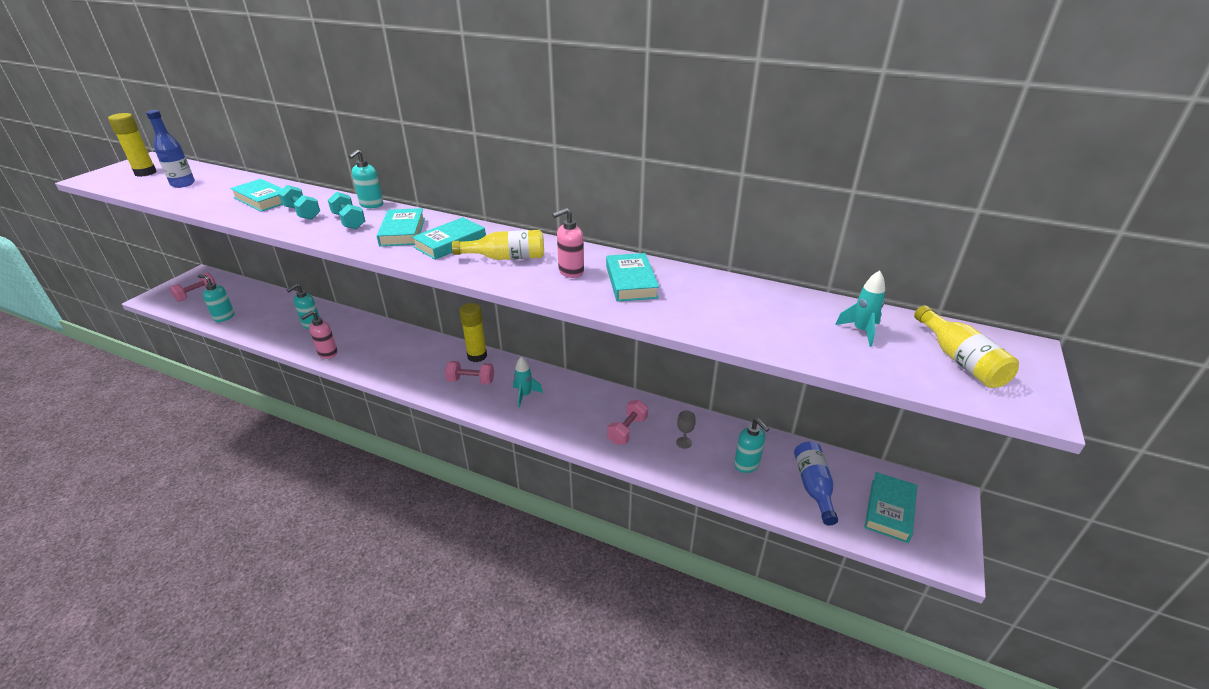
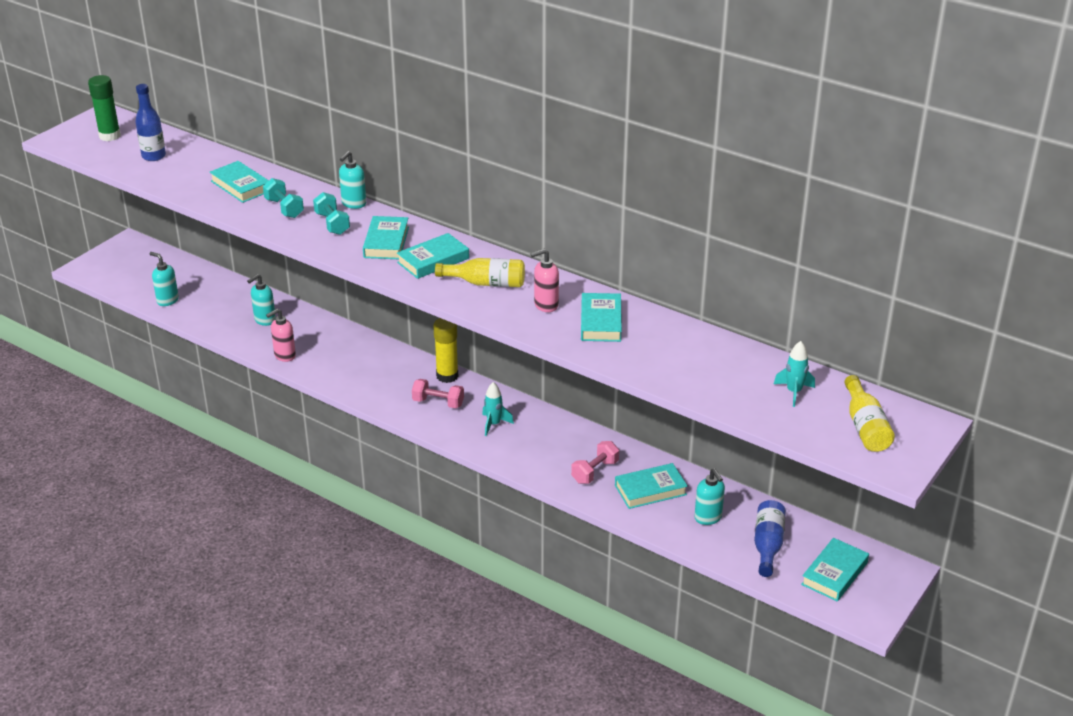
camera: 10 degrees right, 0 degrees up
(145, 173) = (110, 136): yellow glue stick -> green glue stick
(196, 294) = (132, 268): pink dumbbell -> none
(684, 442) = (650, 490): grey goblet -> turquoise book

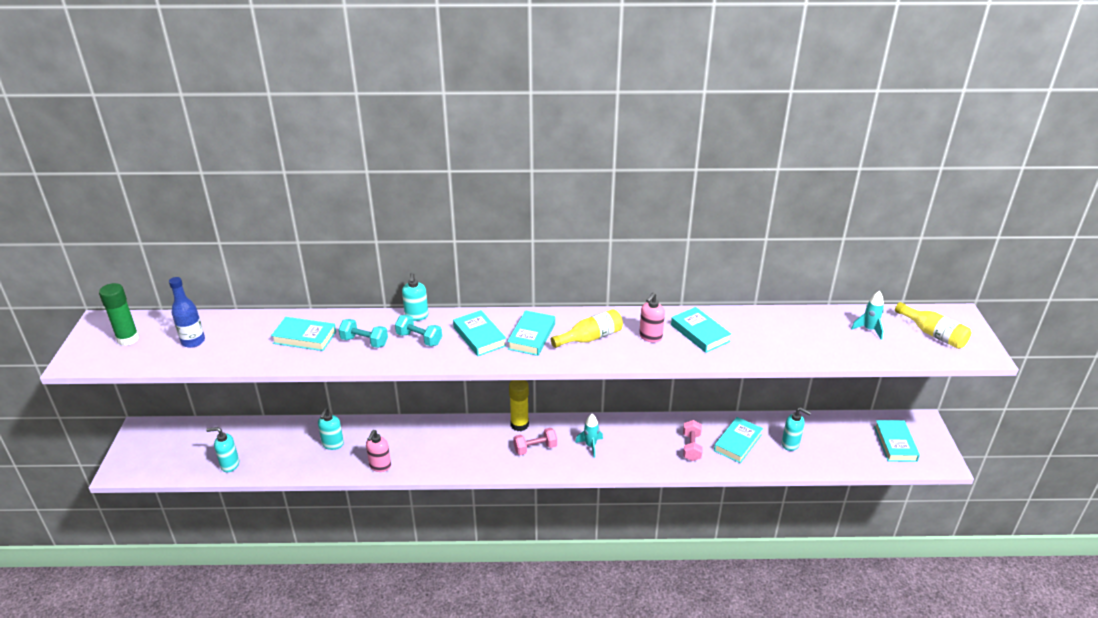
camera: 35 degrees left, 0 degrees up
(767, 545) = (841, 444): blue bottle -> none

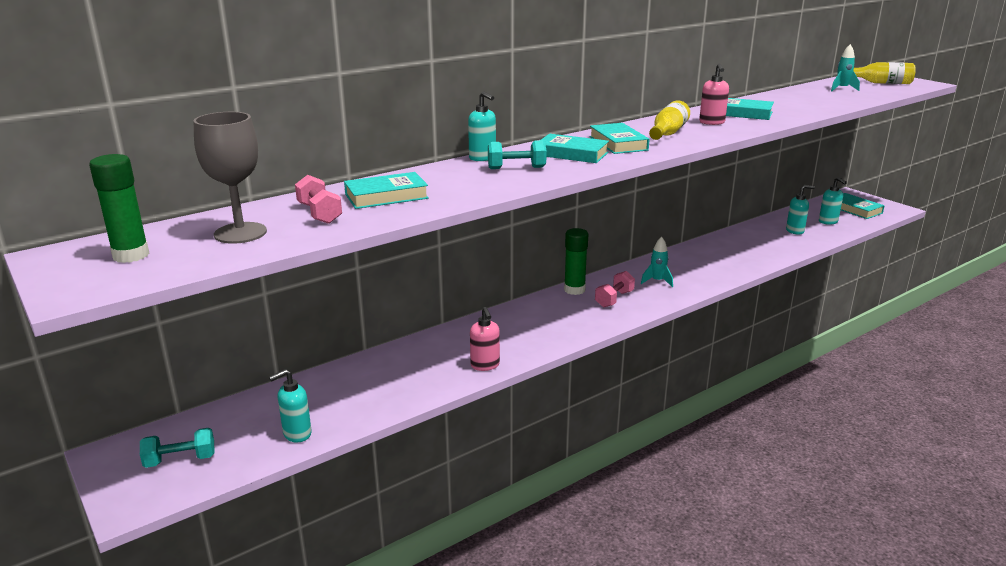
camera: 35 degrees left, 10 degrees down
(193, 341) = (240, 233): blue bottle -> grey goblet
(333, 444) = (404, 369): turquoise soap dispenser -> turquoise soap dispenser (828, 222)
(364, 342) = (462, 183): turquoise dumbbell -> turquoise dumbbell (180, 460)
(519, 425) = (574, 290): yellow glue stick -> green glue stick
(691, 447) = (734, 255): pink dumbbell -> pink dumbbell (319, 214)
(737, 443) = (760, 242): turquoise book -> none

